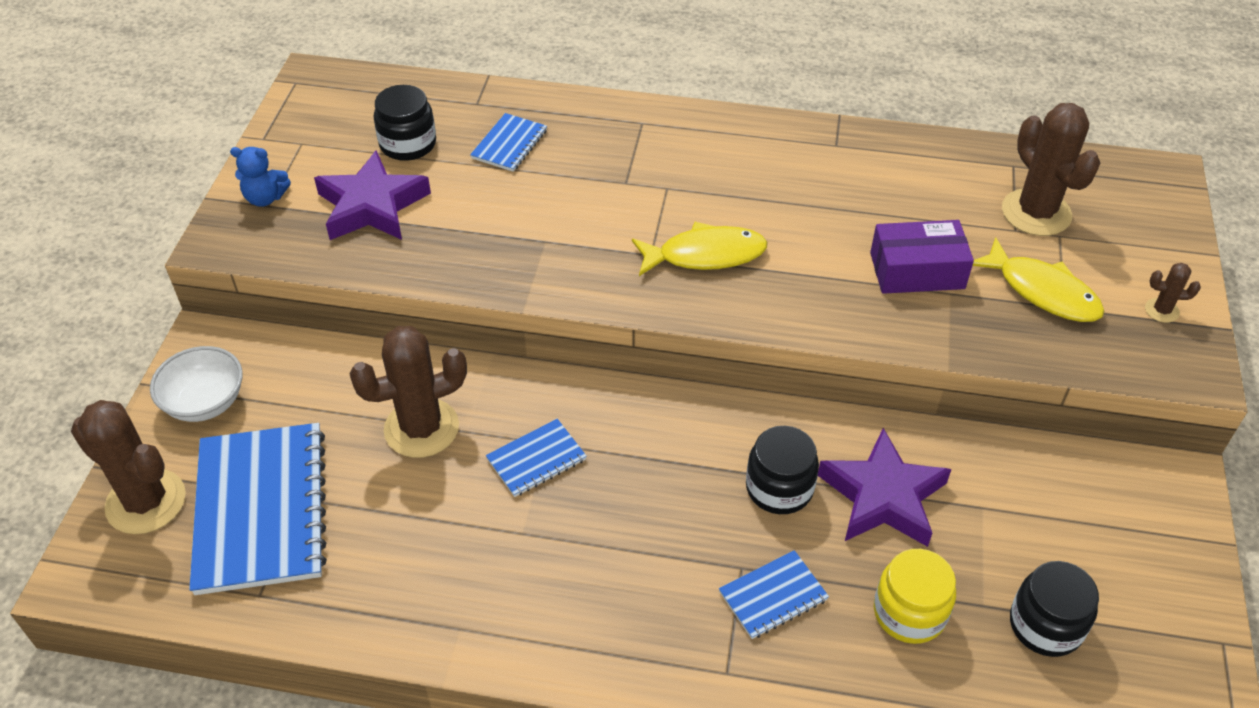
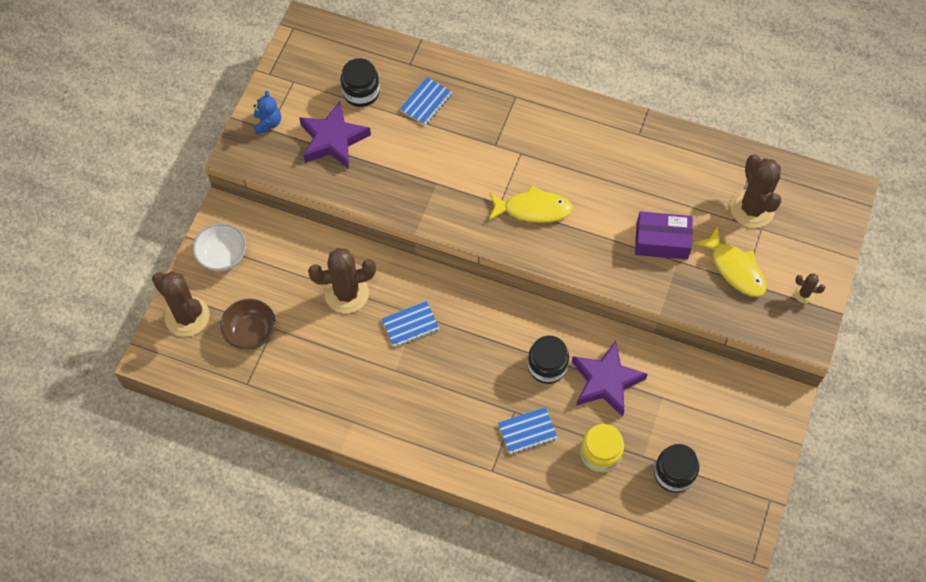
camera: 10 degrees right, 15 degrees up
(261, 510) = (251, 332): blue notebook -> brown bowl
(265, 198) = (268, 123): blue teddy bear -> blue teddy bear turned 105 degrees counterclockwise

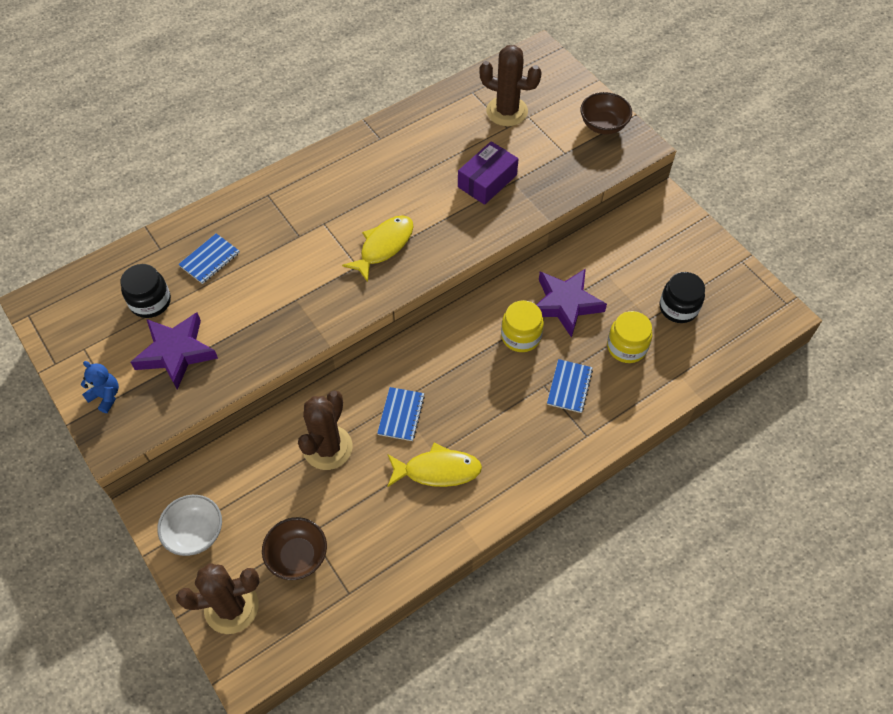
camera: 55 degrees left, 5 degrees down
(426, 102) = (210, 260): blue notebook -> blue notebook turned 60 degrees clockwise
(547, 366) = (521, 336): black jar -> yellow jar
(735, 269) = (549, 152): yellow fish -> yellow fish (437, 470)
(804, 294) = (603, 125): brown cactus -> brown bowl

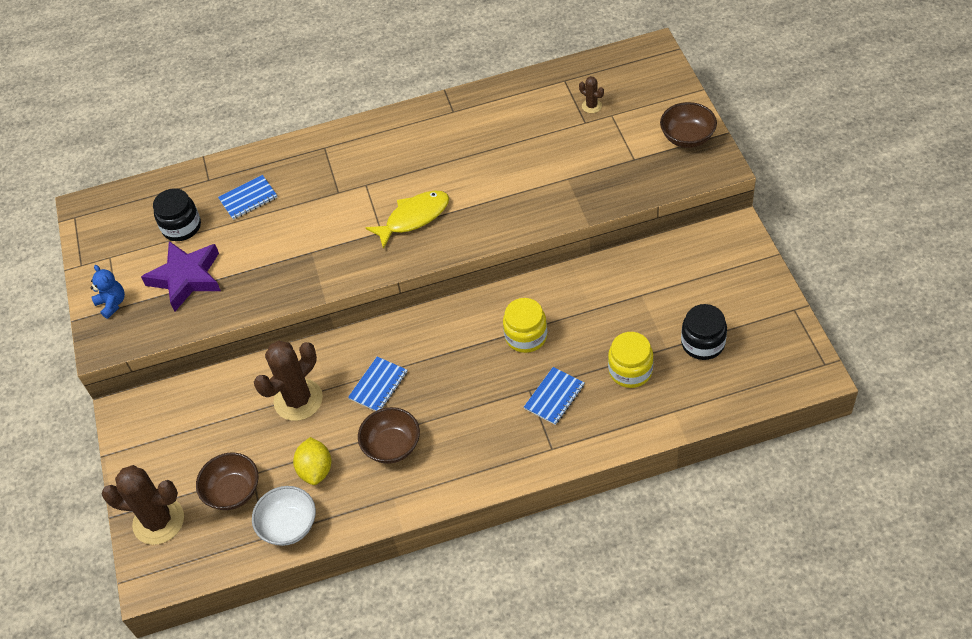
camera: 25 degrees right, 5 degrees down
(195, 533) = (152, 448): white bowl -> white bowl (289, 526)
(372, 512) = (316, 470): none -> yellow lemon
(437, 470) = (392, 446): yellow fish -> brown bowl
(487, 181) = (542, 173): purple box -> none
(507, 111) = (591, 106): brown cactus -> brown cactus, size x0.45
(565, 304) = (585, 314): purple star -> none

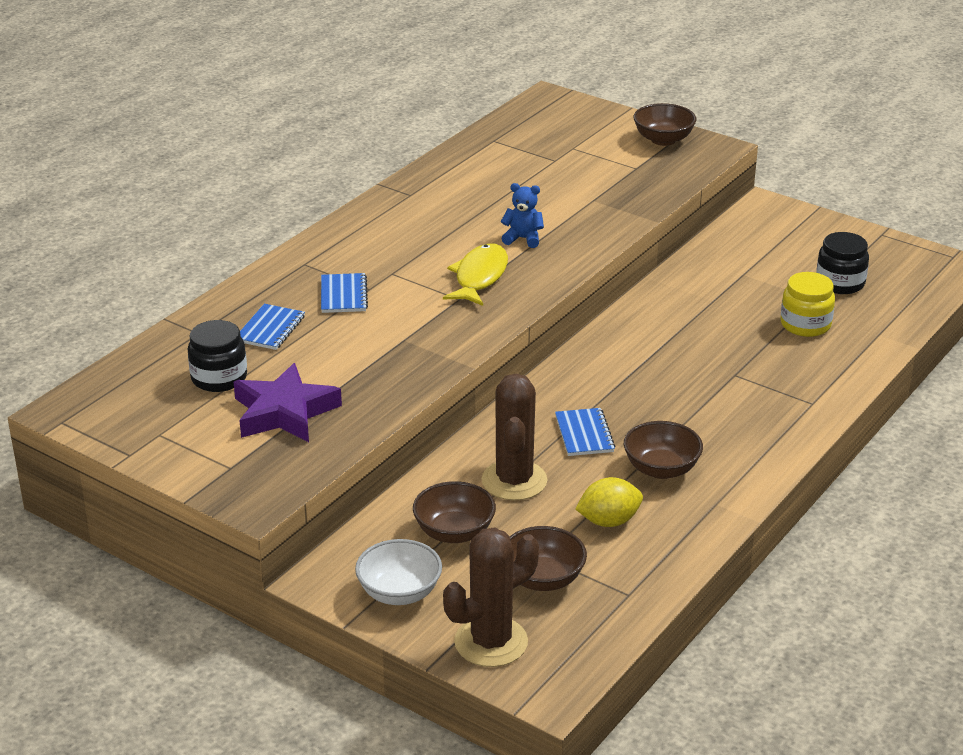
camera: 45 degrees left, 20 degrees down
(112, 303) = (219, 467): blue teddy bear -> blue teddy bear (523, 239)
(224, 421) = (454, 532): none -> brown bowl
(289, 526) = (641, 574): white bowl -> white bowl (399, 593)
(316, 470) = (608, 521): yellow lemon -> yellow lemon turned 60 degrees counterclockwise
(526, 336) = (679, 341): yellow jar -> none
(554, 397) = (764, 369): blue notebook -> blue notebook (343, 295)
(591, 106) = (545, 148): brown cactus -> none

